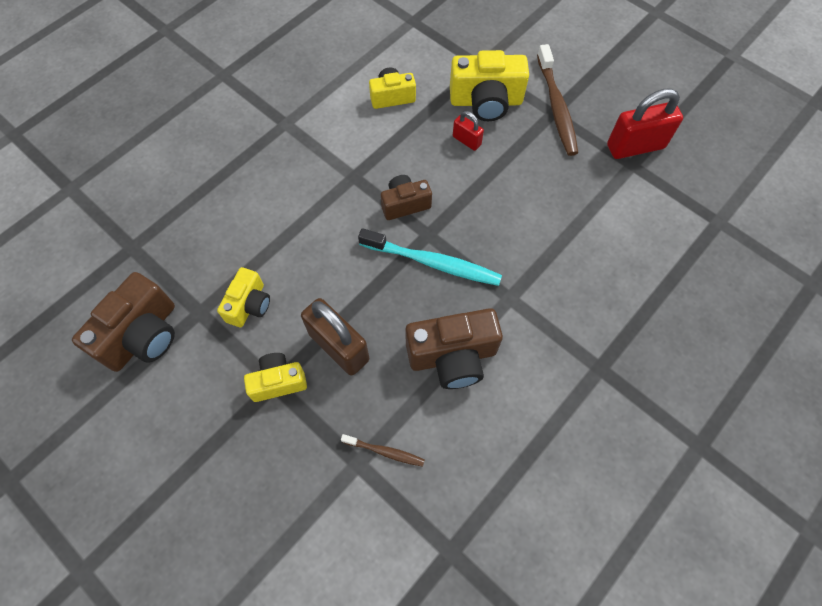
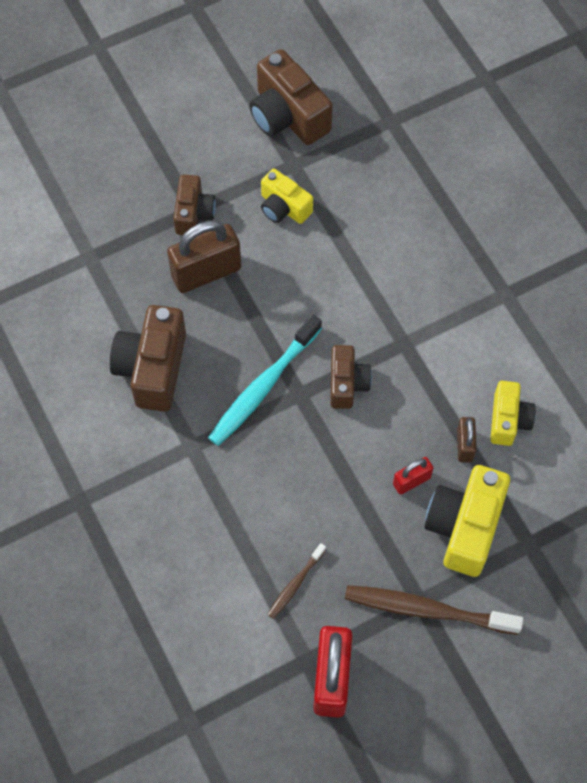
camera: 110 degrees right, 0 degrees up
(278, 382) = (193, 213): yellow camera -> brown camera
(385, 451) = (89, 281): brown toothbrush -> brown toothbrush (295, 584)
(423, 117) = (464, 445): none -> brown padlock

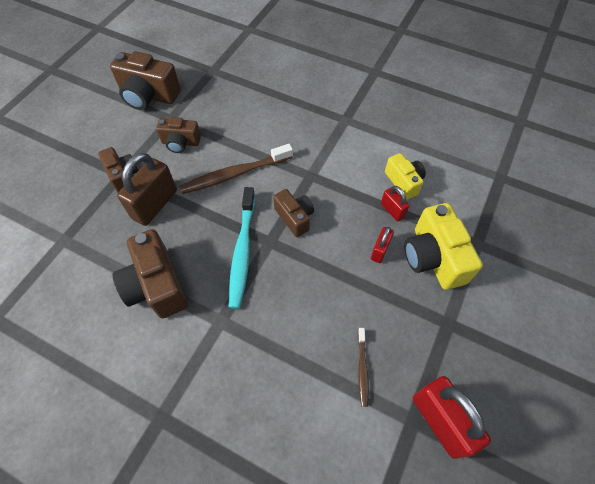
camera: 35 degrees left, 5 degrees down
(283, 207) = (180, 143): yellow camera -> brown camera
(427, 610) = (457, 325): brown toothbrush -> brown toothbrush (234, 174)
(464, 445) = (392, 210): brown padlock -> red padlock

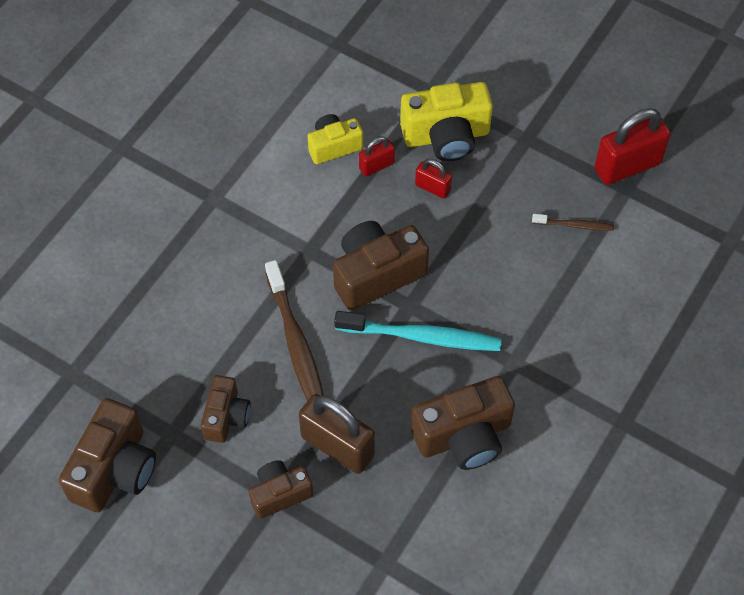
camera: 85 degrees left, 0 degrees up
(294, 218) = (376, 274): brown camera -> brown camera, size x1.64

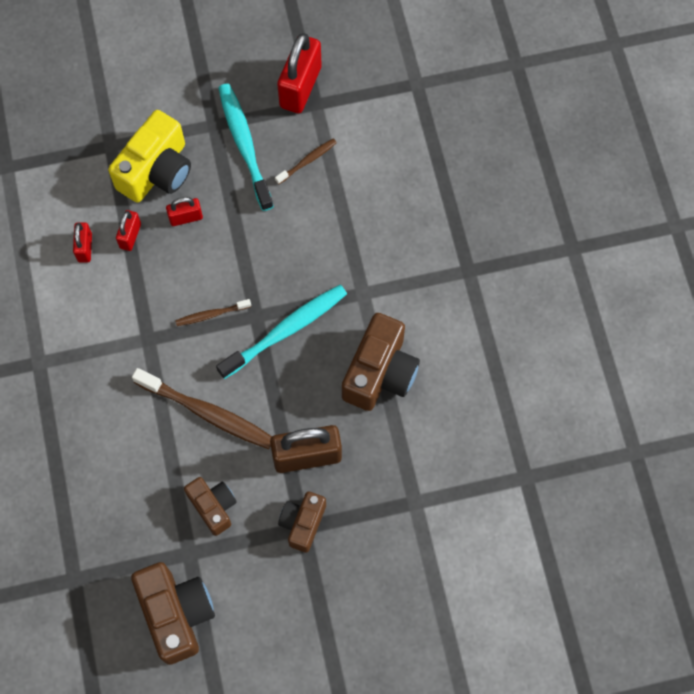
camera: 45 degrees left, 10 degrees up
(334, 146) = (85, 248): yellow camera -> red padlock
(376, 274) = (211, 314): brown camera -> brown toothbrush
(536, 172) = (244, 145): none -> turquoise toothbrush

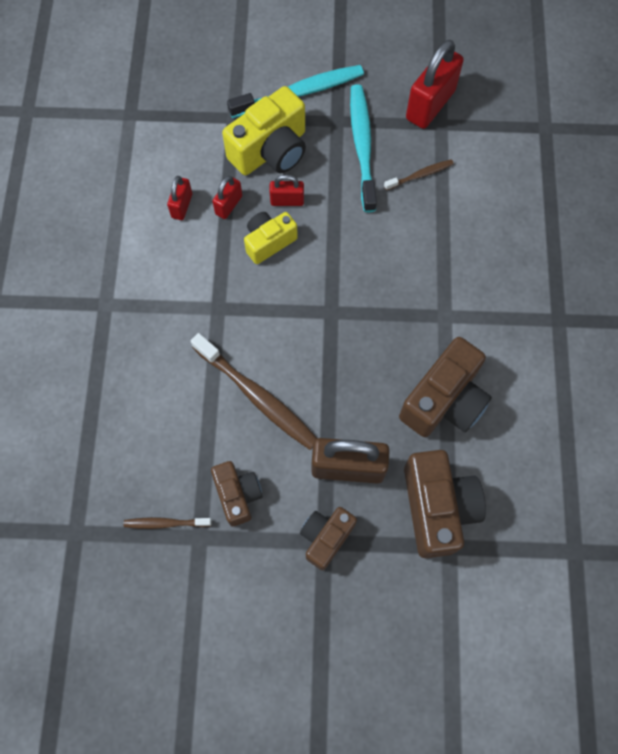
camera: 15 degrees right, 0 degrees up
(176, 613) = (169, 599): brown camera -> brown camera (437, 508)
(179, 263) = (269, 242): none -> yellow camera
(211, 314) = (287, 300): brown toothbrush -> brown toothbrush (165, 523)
(286, 330) = (358, 334): turquoise toothbrush -> turquoise toothbrush (300, 93)

